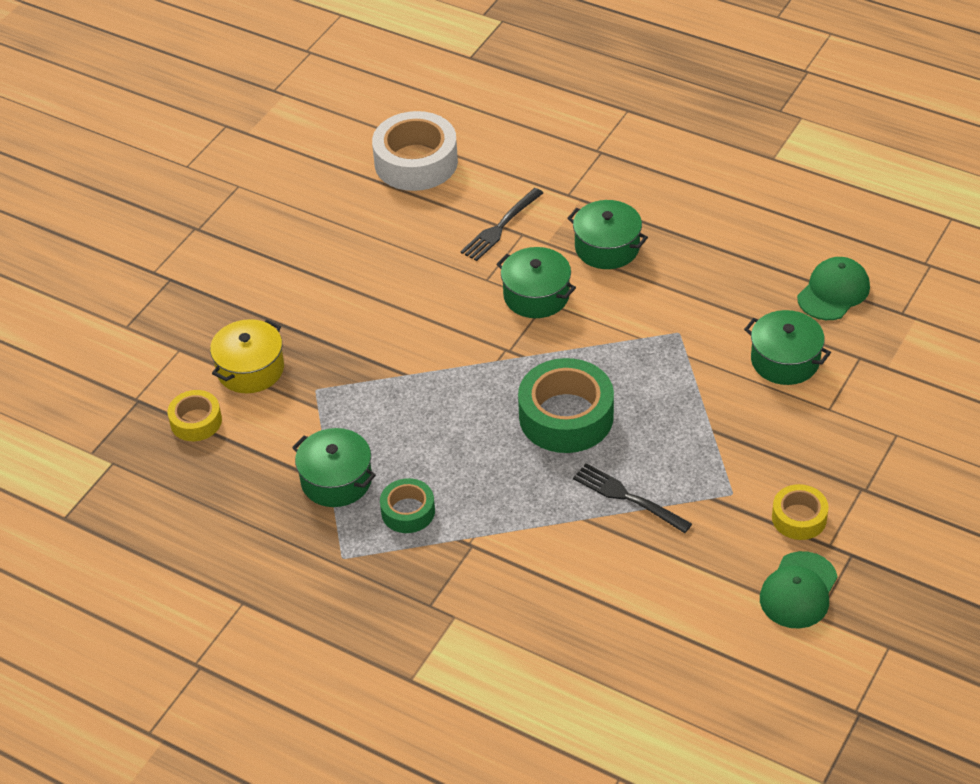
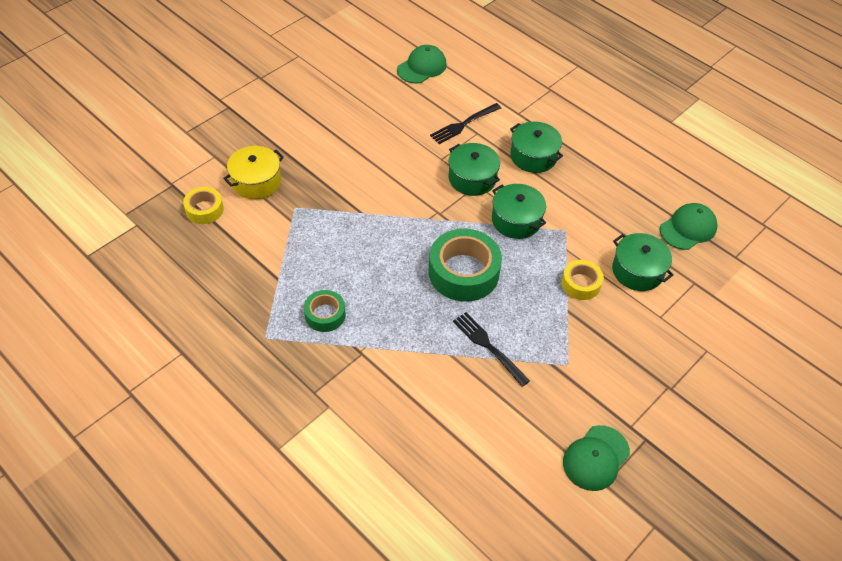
camera: 10 degrees right, 5 degrees up
(336, 480) = (283, 277): green pot -> green pot (516, 220)
(416, 162) = (422, 67): white tape -> green cap
(799, 518) = (613, 398): yellow tape -> yellow tape (581, 284)

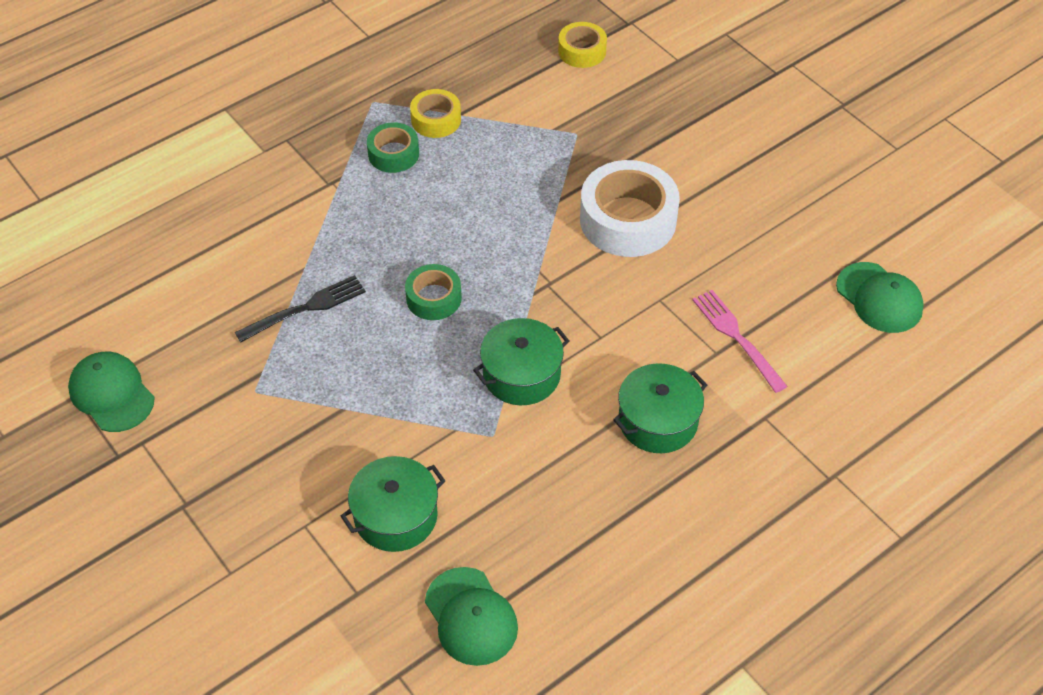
camera: 100 degrees right, 0 degrees up
(256, 182) = (626, 98): yellow pot -> none
(376, 176) = (628, 220): none -> white tape
(463, 272) = (434, 298): green tape -> green tape, size x0.55
(464, 124) = (737, 337): black fork -> pink fork
(472, 178) = (614, 332): green pot -> none
(581, 284) = (386, 434): yellow tape -> yellow tape (436, 120)

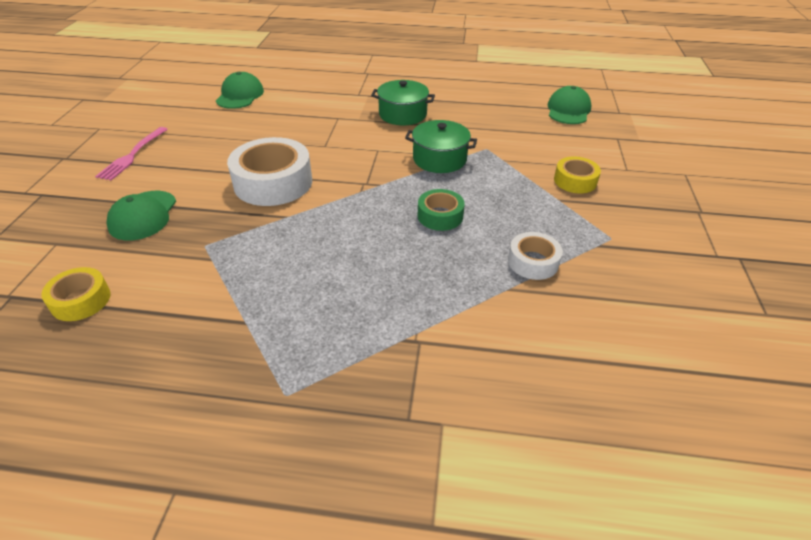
camera: 135 degrees left, 10 degrees down
(111, 394) = (731, 297): green cap -> green cap (143, 215)
(305, 308) = (533, 262): black fork -> white tape
(393, 154) = (338, 327): green tape -> none
(396, 516) = (572, 149): green pot -> none
(436, 120) = (267, 331): yellow tape -> yellow tape (575, 181)
(737, 337) = (319, 117): pink fork -> pink fork (132, 155)

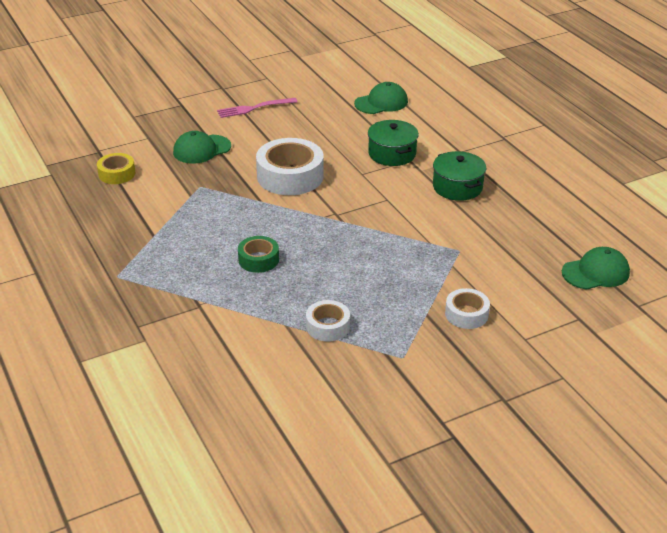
camera: 55 degrees right, 5 degrees down
(439, 159) = (412, 233): green pot -> green pot (392, 154)
(440, 216) = (335, 264): green tape -> green tape (258, 259)
(575, 181) = (466, 314): yellow tape -> white tape

